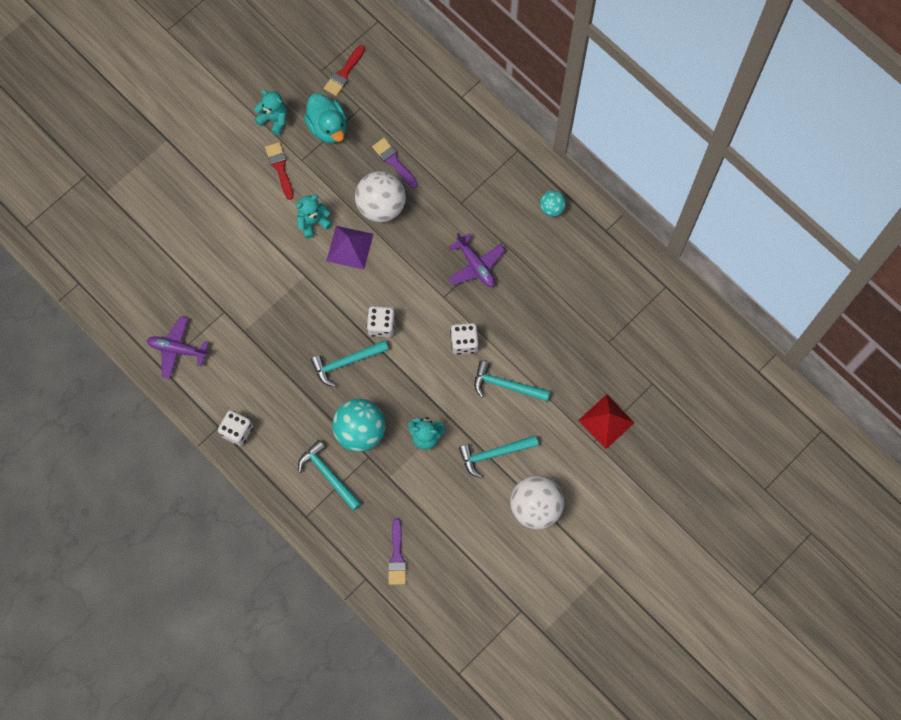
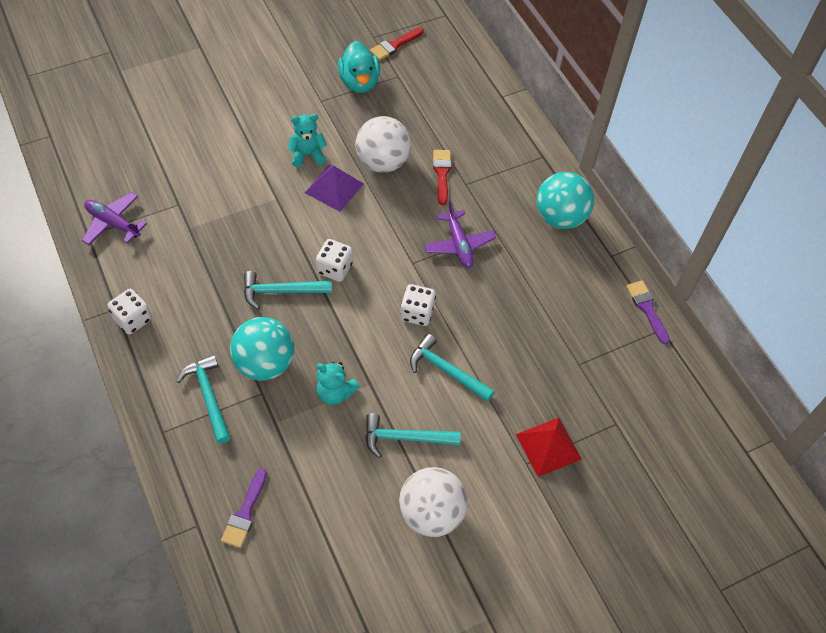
camera: 15 degrees right, 15 degrees down
(274, 119) = (310, 61): turquoise teddy bear -> none
(280, 168) = (296, 101): red brush -> red brush (442, 173)
(394, 161) = (412, 129): purple brush -> purple brush (647, 308)
(552, 208) = (560, 217): turquoise ball -> turquoise ball, size x1.94

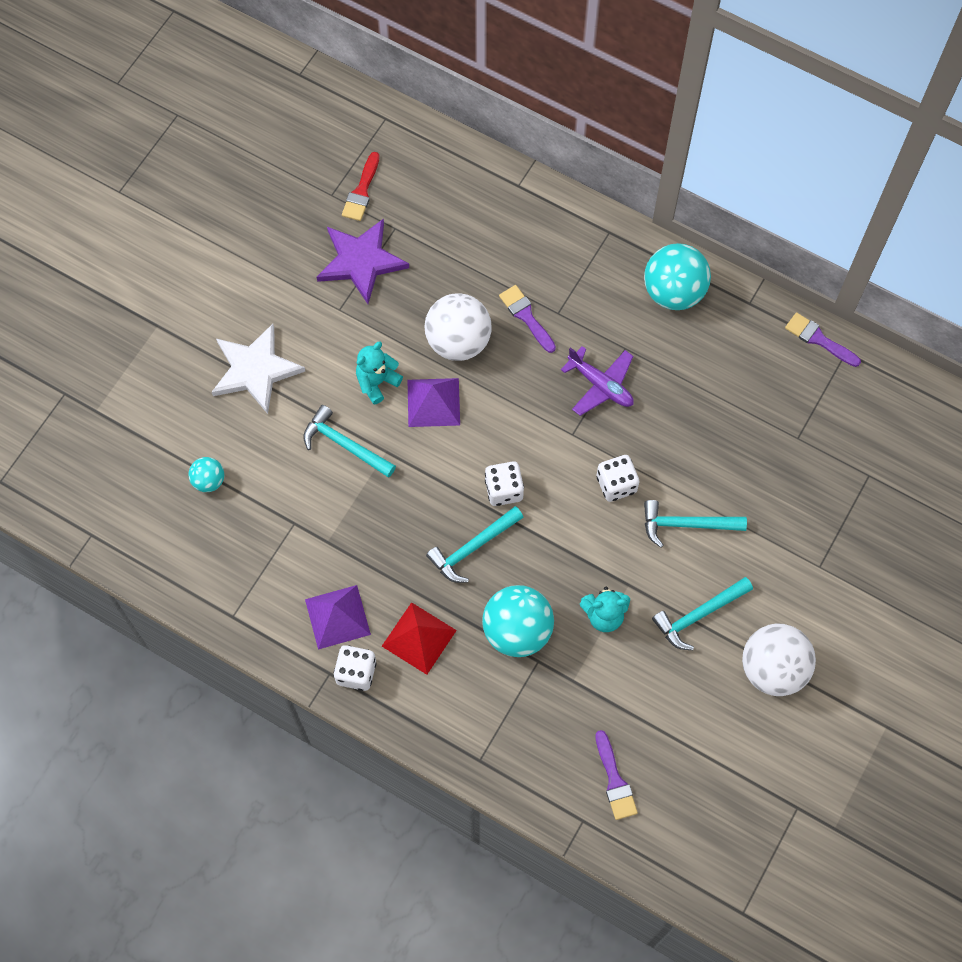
camera: 30 degrees left, 10 degrees up
(113, 223) = (247, 587): purple plane -> none
(149, 148) = (209, 481): none -> turquoise ball
(153, 277) = (337, 617): none -> purple pyramid
(208, 396) = (493, 698): turquoise hammer -> turquoise hammer (345, 444)
(236, 104) = (255, 370): none -> white star
(359, 82) = (361, 261): turquoise duck -> purple star
(442, 173) = (526, 316): red brush -> purple brush
(548, 446) = (827, 537): red pyramid -> red pyramid (419, 638)

